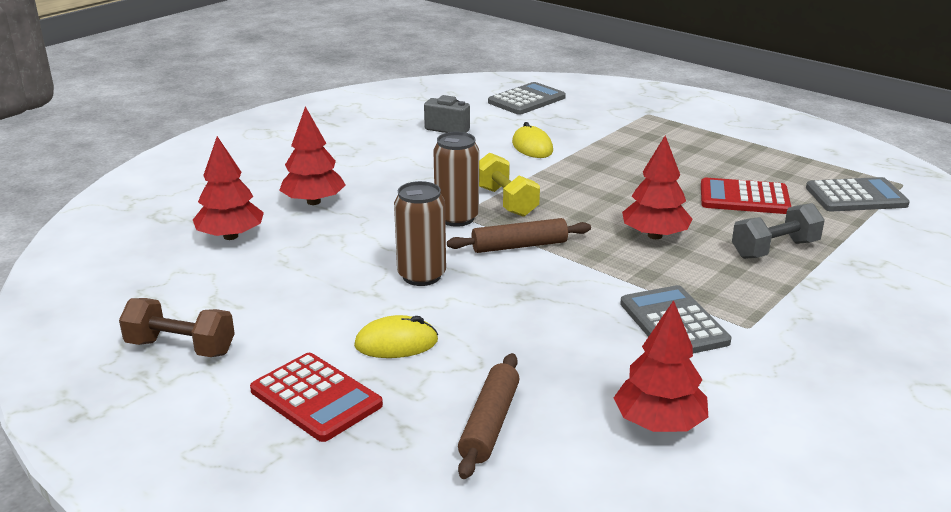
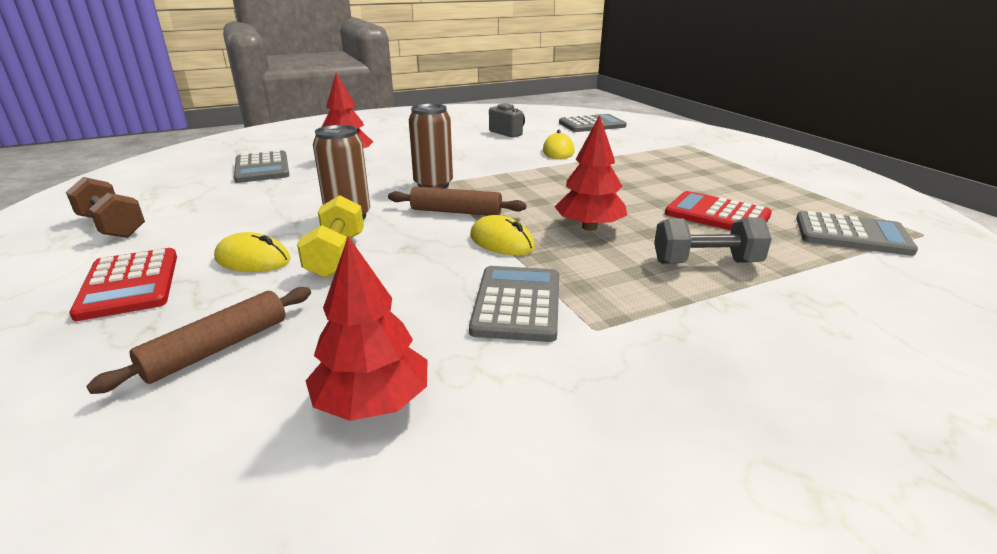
camera: 25 degrees right, 0 degrees up
(230, 236) = (262, 168): red tree -> grey calculator
(506, 201) = (488, 181): yellow dumbbell -> yellow dumbbell (336, 256)
(598, 268) = (502, 242): none -> yellow mouse

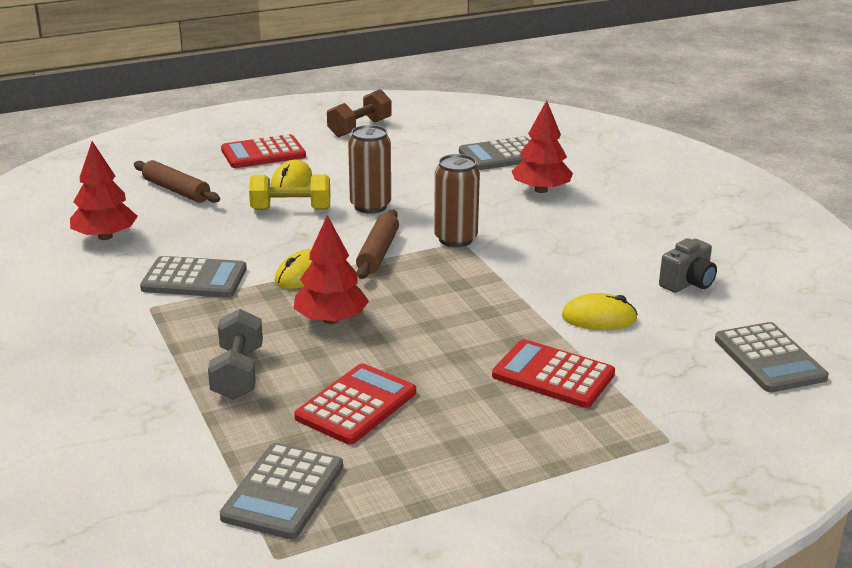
camera: 90 degrees right, 0 degrees up
(636, 163) = (553, 375): none -> red calculator

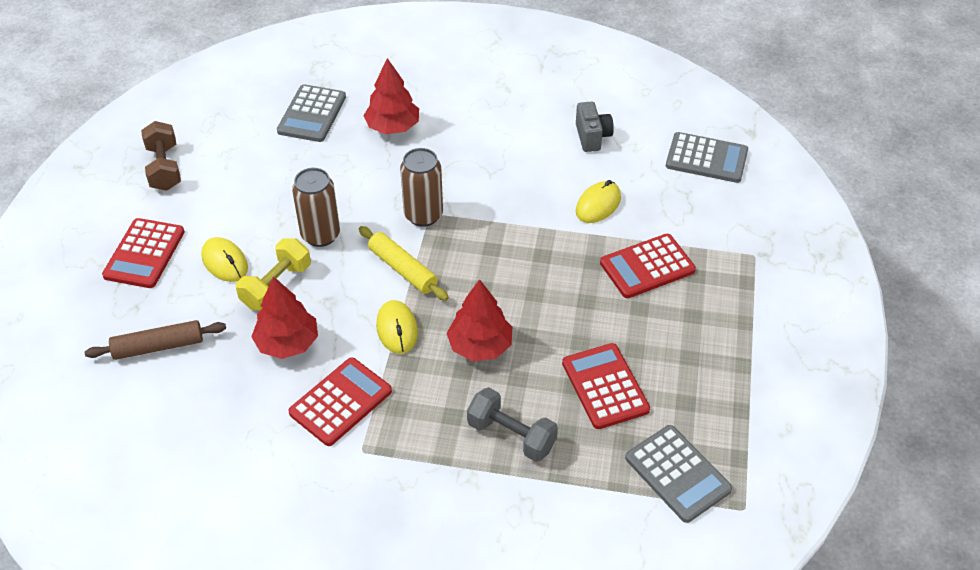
camera: 55 degrees left, 20 degrees up
(105, 237) = (202, 434): red tree -> red tree (287, 343)
(194, 279) = (340, 402): grey calculator -> red calculator
(378, 252) = (403, 269): brown rolling pin -> yellow rolling pin

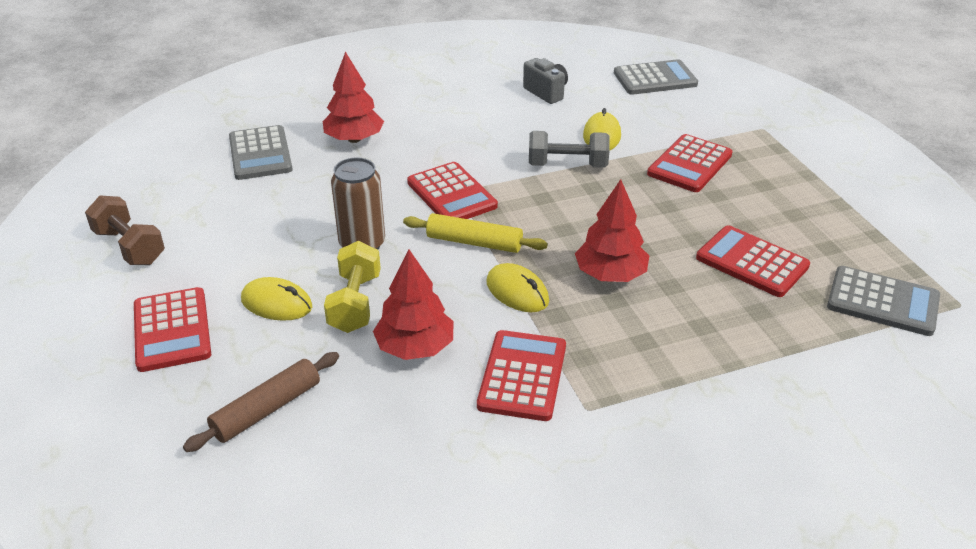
camera: 30 degrees left, 10 degrees down
(423, 215) = (451, 194): brown can -> red calculator
(511, 435) = (714, 333): grey dumbbell -> grey dumbbell (567, 165)

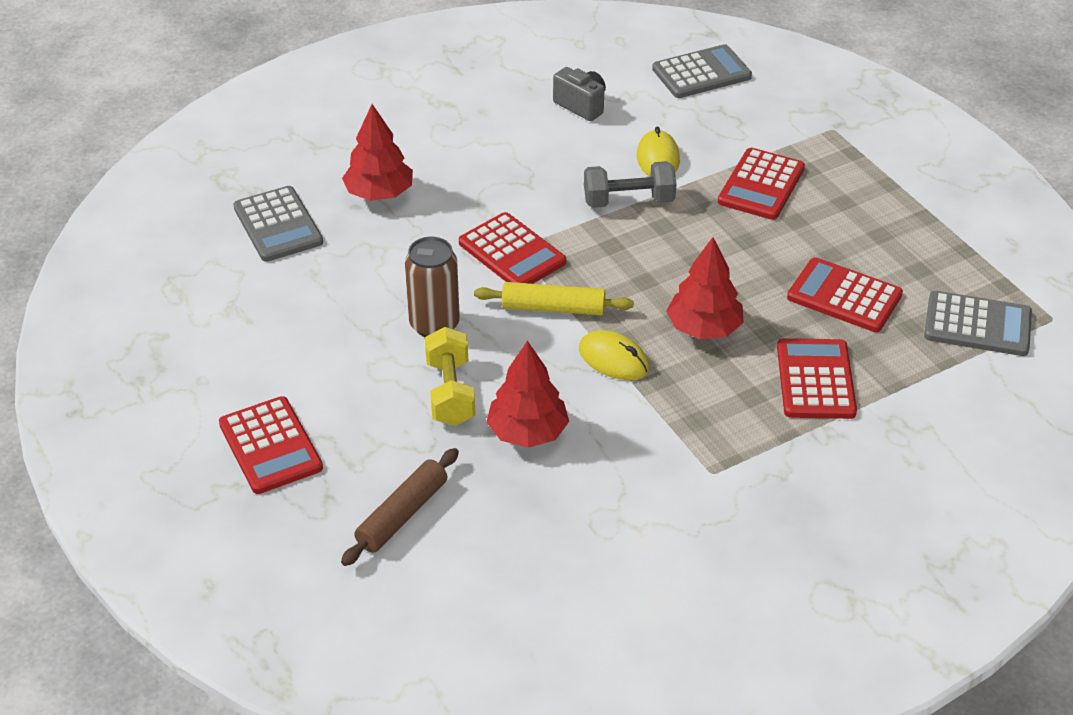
camera: 10 degrees left, 5 degrees up
(129, 247) = (180, 358): brown dumbbell -> none
(277, 303) = (368, 403): yellow mouse -> none
(522, 376) = (642, 448): red calculator -> red calculator (815, 380)

